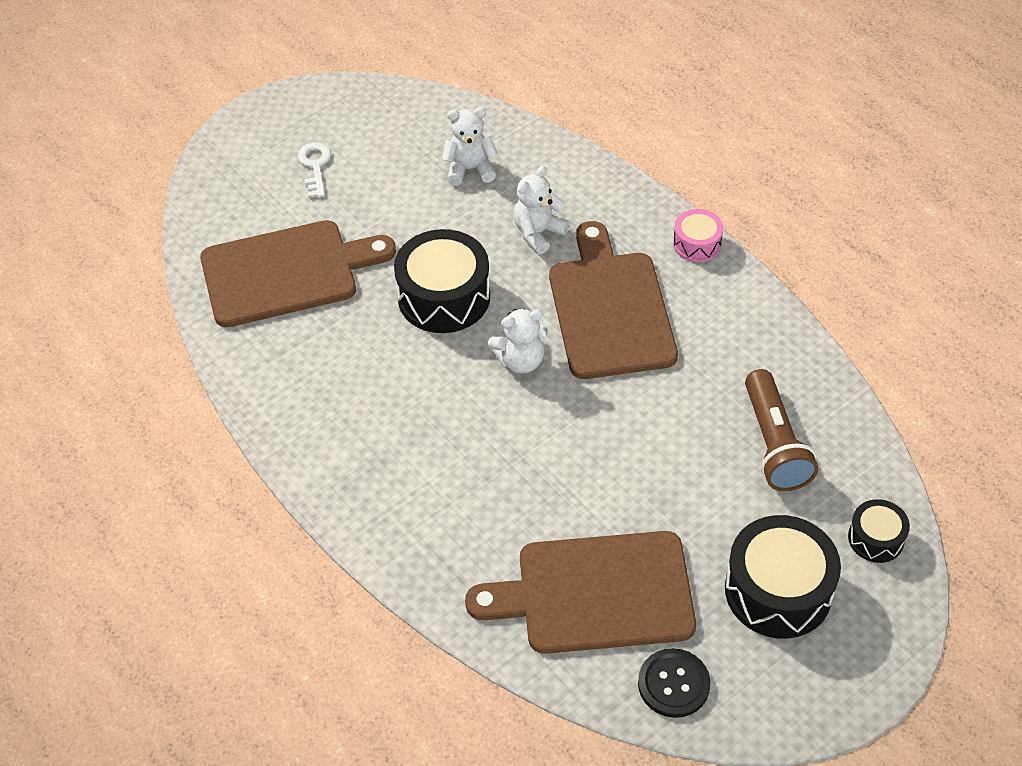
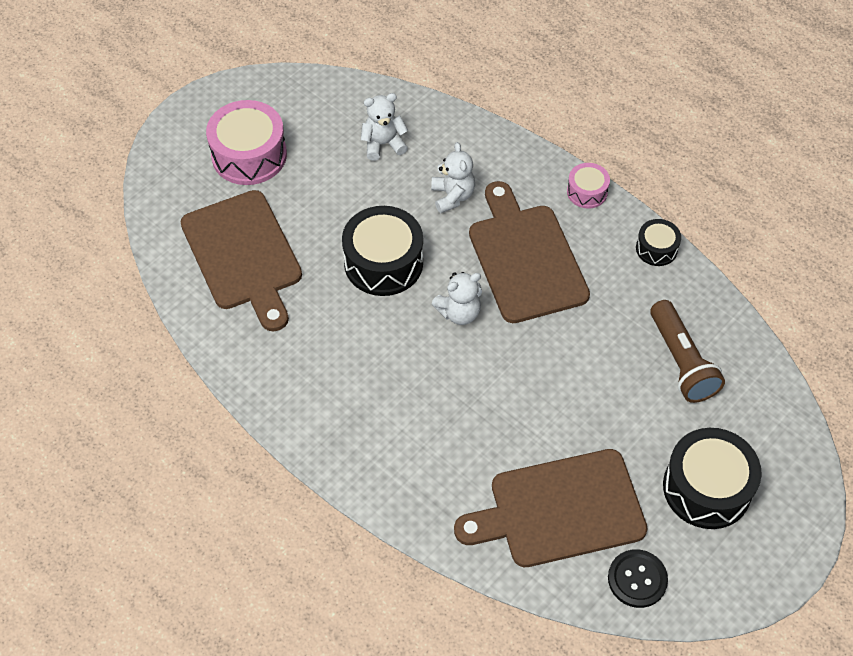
camera: 10 degrees left, 5 degrees up
(286, 272) = (244, 255): brown cutting board -> brown cutting board turned 90 degrees clockwise
(315, 166) = (249, 155): white key -> pink drum
(538, 233) = (452, 196): white teddy bear -> white teddy bear turned 135 degrees clockwise
(876, 538) = (777, 433): black drum -> black drum (656, 249)

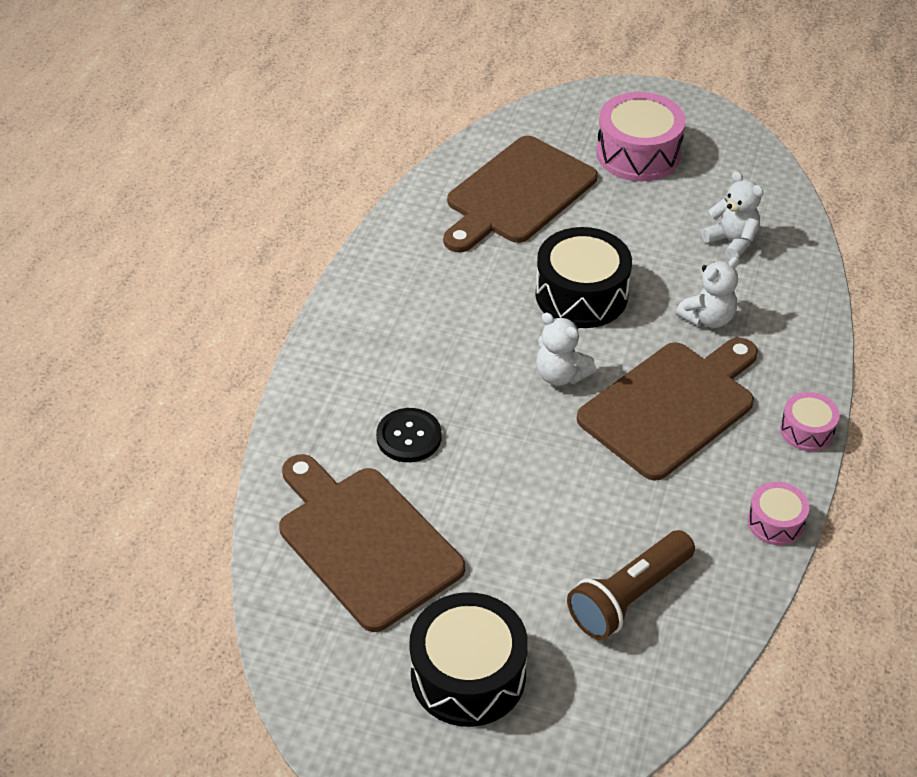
camera: 65 degrees right, 10 degrees down
(637, 579) = (314, 641): black button -> black button (409, 437)
(656, 249) = (775, 522): black drum -> pink drum

